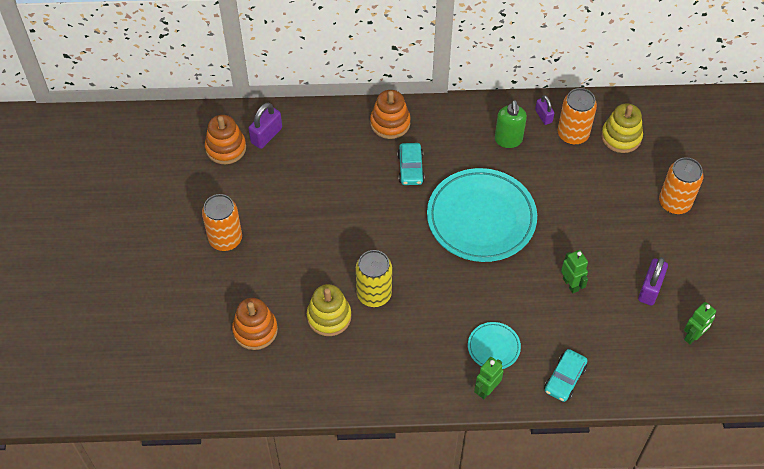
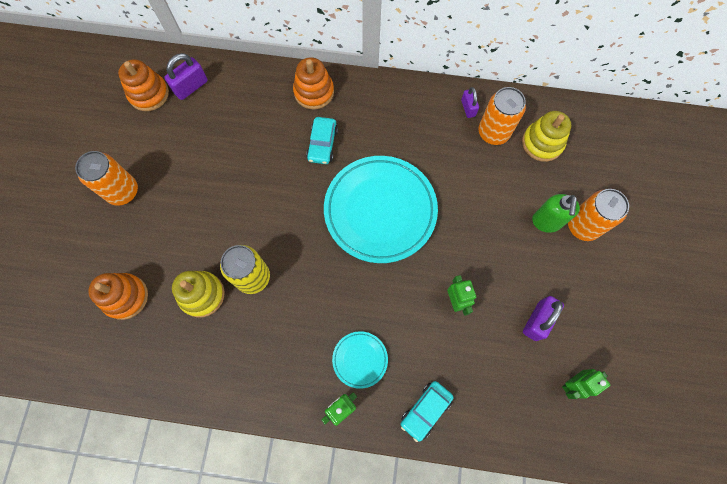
camera: 10 degrees right, 15 degrees up
(508, 140) = (427, 129): green soap dispenser -> green soap dispenser (546, 222)

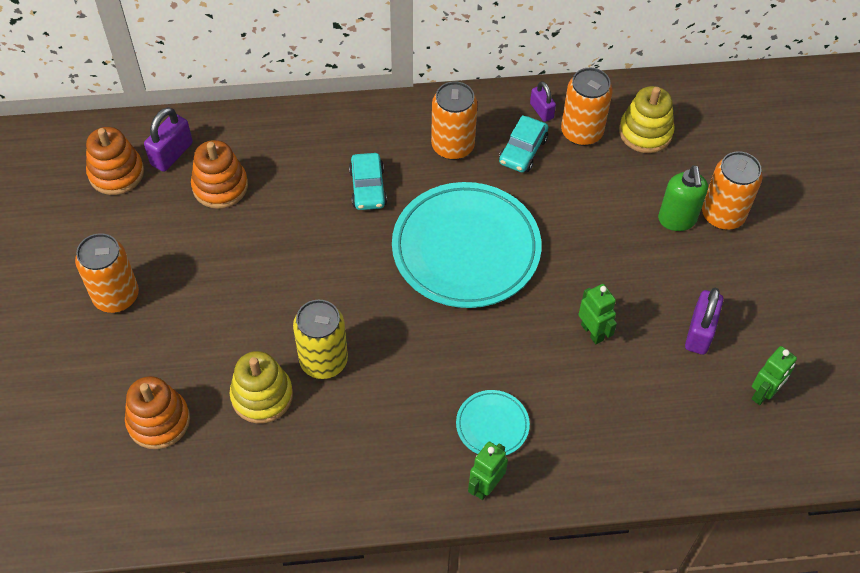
camera: 15 degrees left, 15 degrees down
(314, 92) = (338, 129): orange stacking toy -> orange stacking toy (220, 186)
(393, 123) = (452, 146): none -> orange can
(425, 410) = (592, 464): turquoise car -> turquoise car (522, 151)

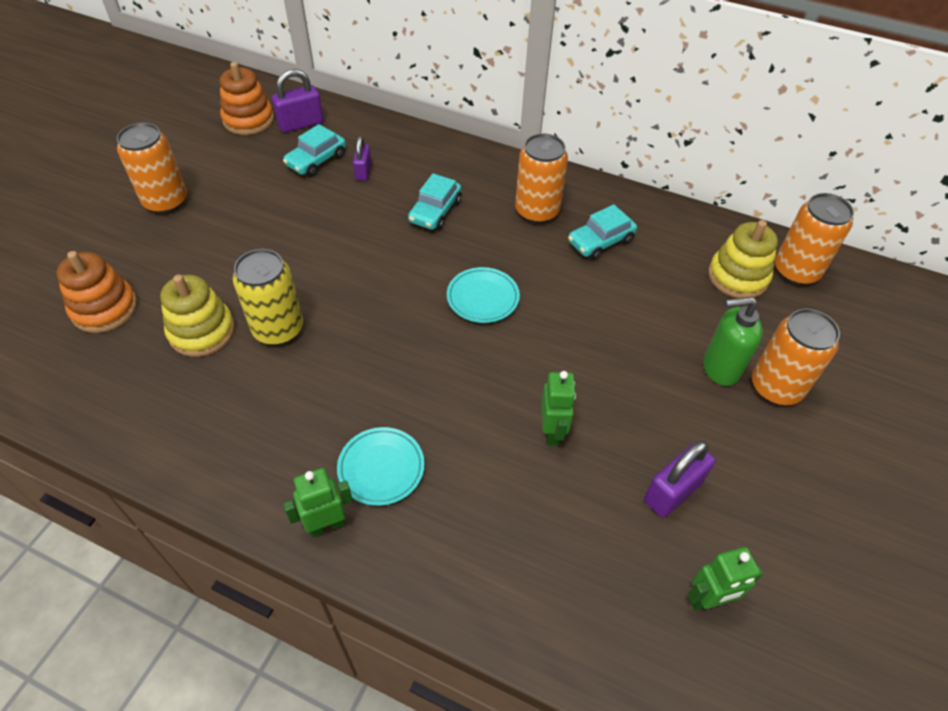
camera: 30 degrees right, 5 degrees down
(220, 186) = (316, 160): orange stacking toy -> turquoise car
(466, 249) = (482, 298): turquoise plate -> turquoise plate, size x0.45
(541, 111) = (643, 217): purple padlock -> purple padlock (363, 171)
(581, 132) = (670, 250): orange can -> orange can (796, 271)
(677, 220) = (720, 368): green soap dispenser -> green soap dispenser turned 60 degrees clockwise

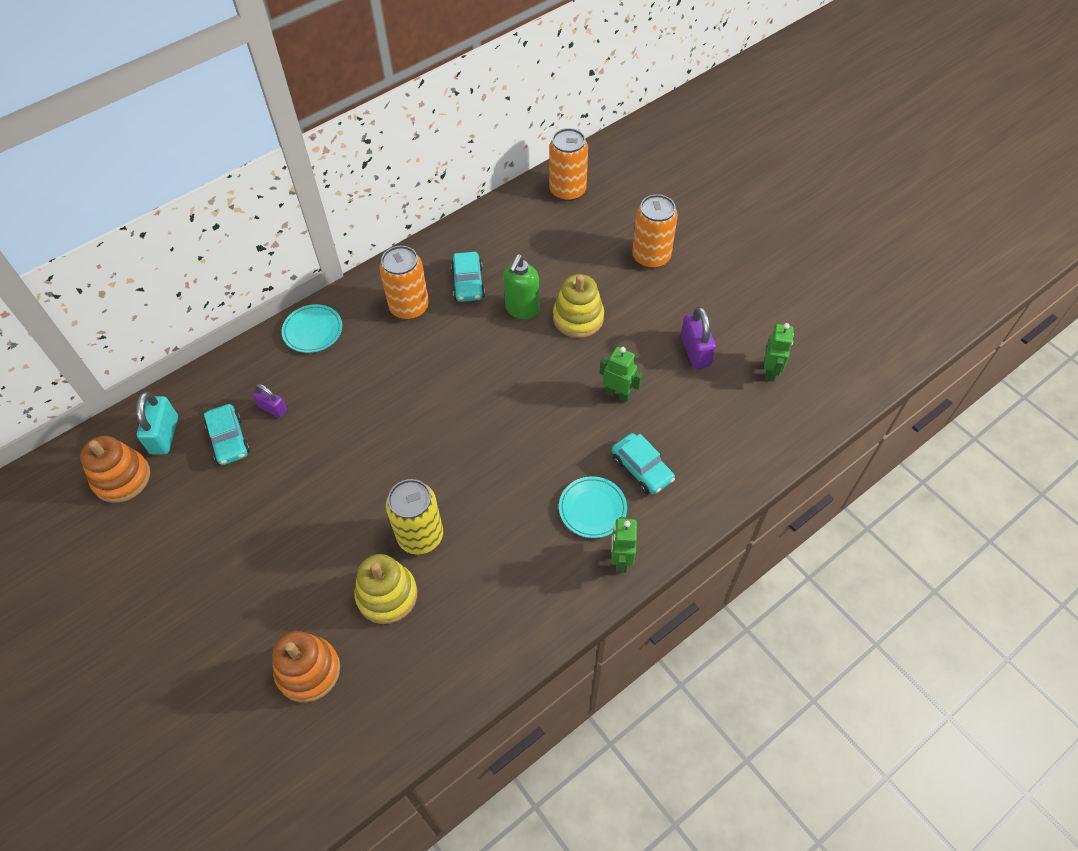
camera: 60 degrees left, 5 degrees up
(166, 201) = (194, 585): orange can -> none
(301, 124) = (164, 435): purple padlock -> turquoise padlock
(435, 211) = (361, 375): turquoise car -> turquoise car (642, 469)
(482, 298) = (476, 382): turquoise plate -> turquoise plate (313, 331)
(720, 368) = (621, 277): green soap dispenser -> green soap dispenser (522, 309)
(737, 277) = (552, 224): yellow stacking toy -> yellow stacking toy (578, 318)

